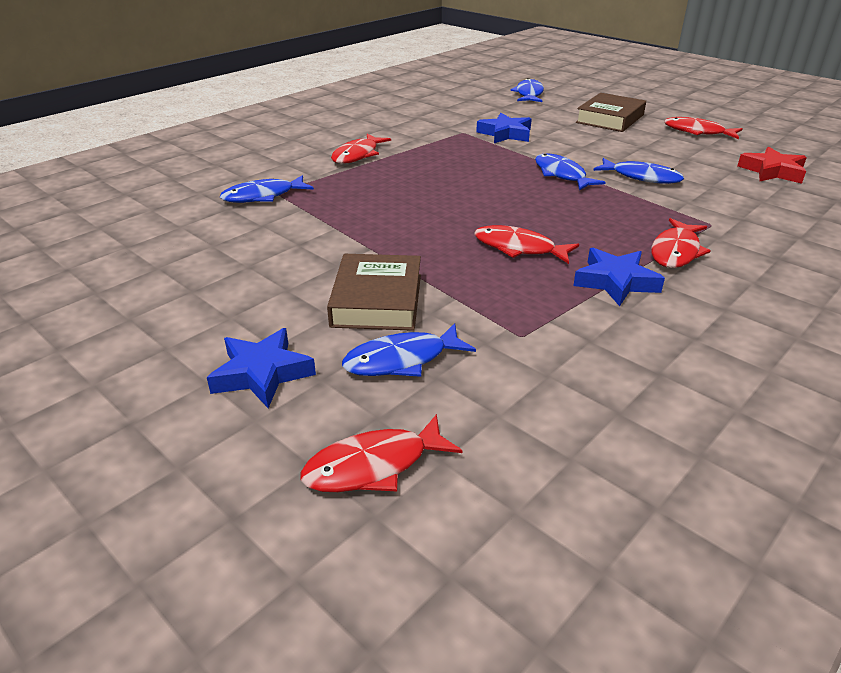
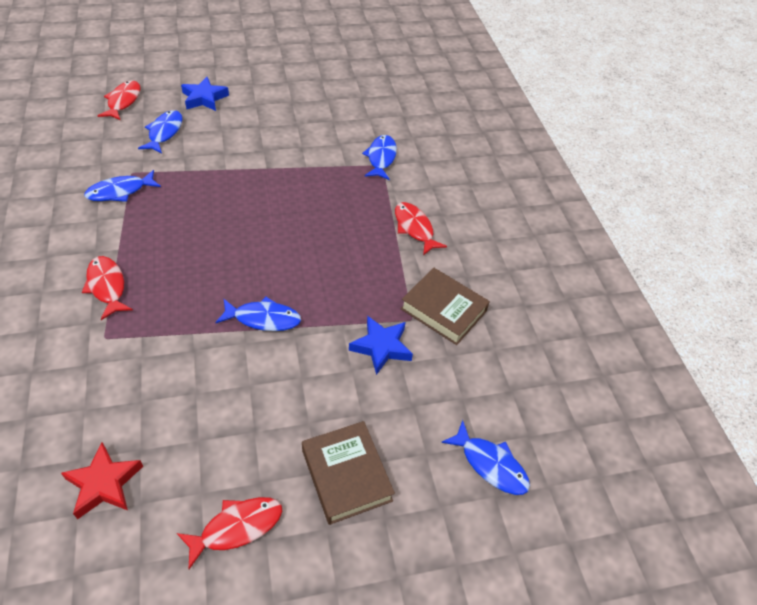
camera: 120 degrees right, 15 degrees up
(377, 300) = (215, 147): brown book -> brown book (443, 310)
(519, 248) = (197, 222): red fish -> none
(615, 282) = (120, 234): blue star -> none
(641, 177) = (205, 367): blue fish -> blue fish (120, 191)

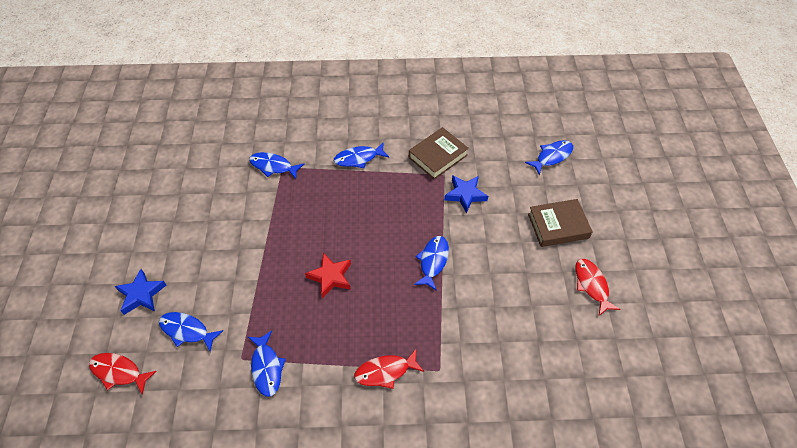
camera: 75 degrees left, 5 degrees up
(104, 484) = (563, 362): red star -> red star (330, 277)
(414, 228) = (358, 158): red fish -> blue fish

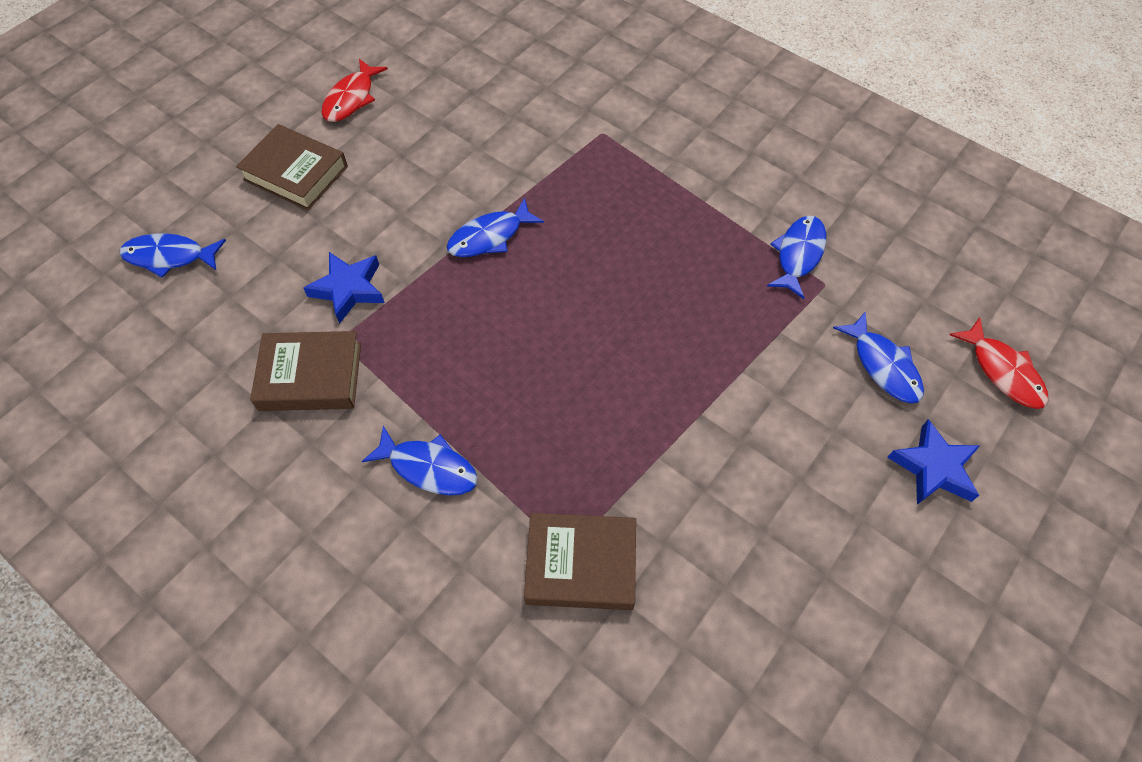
camera: 140 degrees left, 5 degrees up
(273, 166) = (581, 564): blue fish -> brown book
(330, 277) = (638, 306): red star -> none
(385, 371) = (661, 166): red fish -> none

